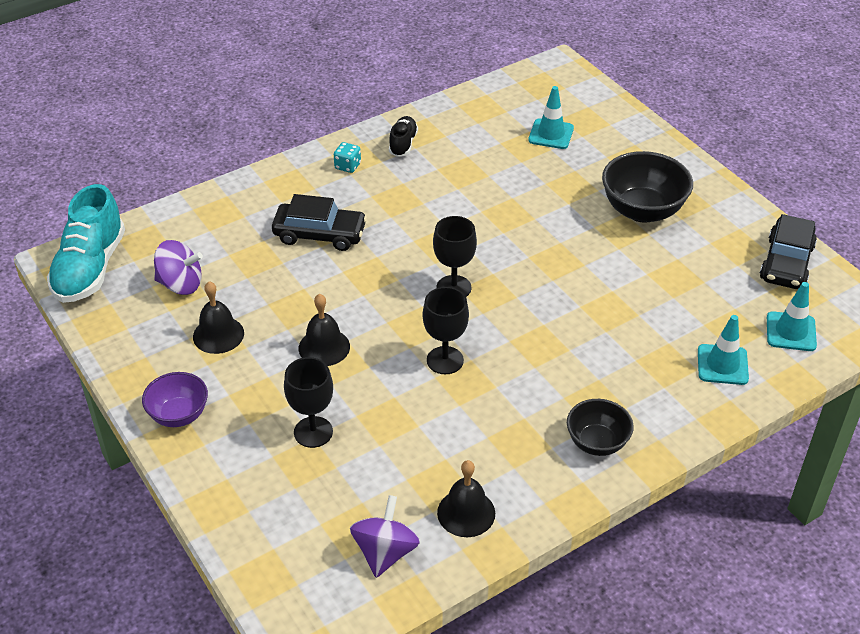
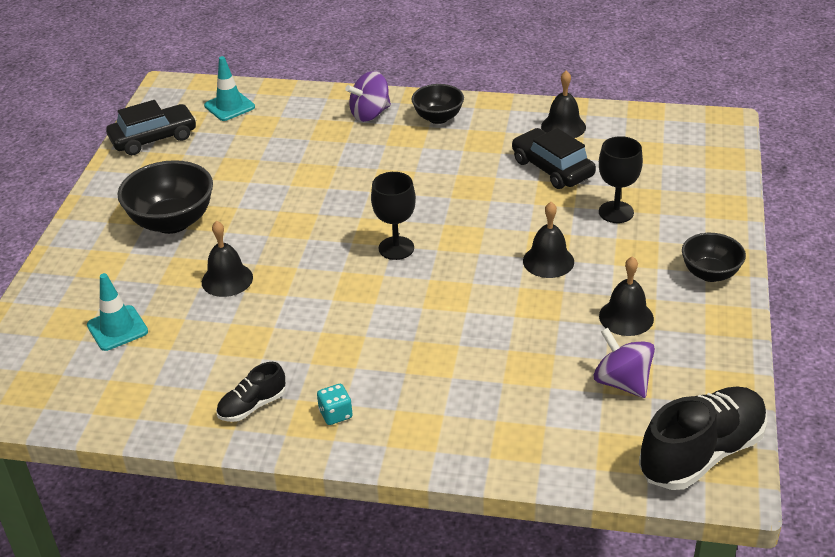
camera: 135 degrees left, 5 degrees down
(90, 268) = (701, 454): turquoise shoe -> black shoe
(179, 415) = (710, 273): purple bowl -> black bowl
(320, 234) = (446, 356): black car -> black car (552, 168)
(385, 552) = (635, 133): purple spinning top -> purple spinning top (370, 114)
(445, 360) = (470, 206): black goblet -> none
(536, 197) = (227, 279): none -> black bell
(722, 365) = (300, 113): turquoise traffic cone -> none

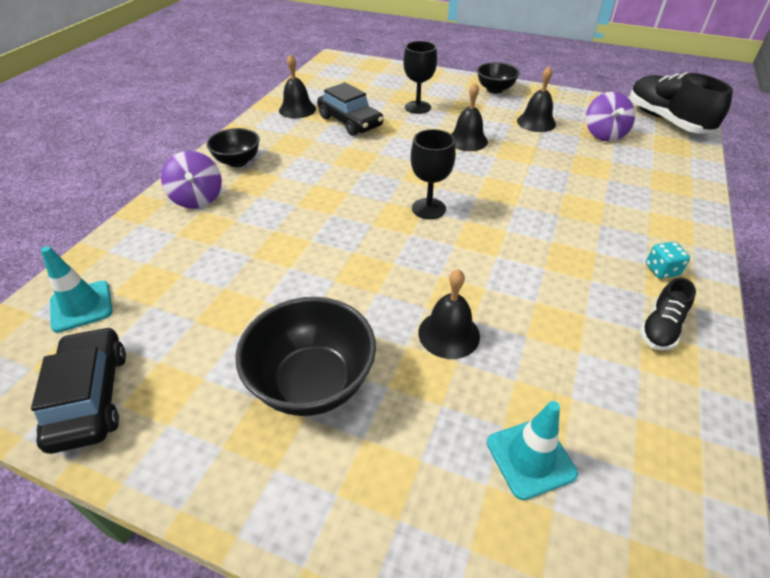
camera: 80 degrees left, 5 degrees up
(252, 406) = (660, 328): black shoe -> black shoe turned 60 degrees clockwise
(552, 168) = (350, 122): black car -> black car turned 105 degrees counterclockwise
(622, 382) = (604, 134): purple spinning top -> purple spinning top turned 60 degrees counterclockwise

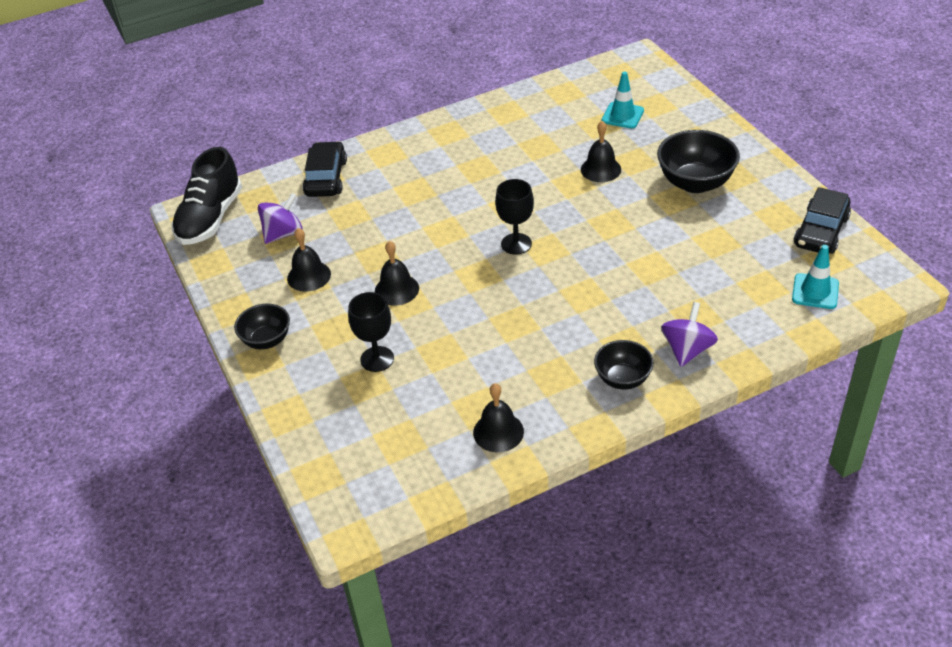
camera: 135 degrees left, 0 degrees up
(350, 122) = (466, 376): black car -> black car (326, 178)
(660, 328) = (490, 121): black shoe -> none
(661, 270) = (439, 139): turquoise dice -> none

